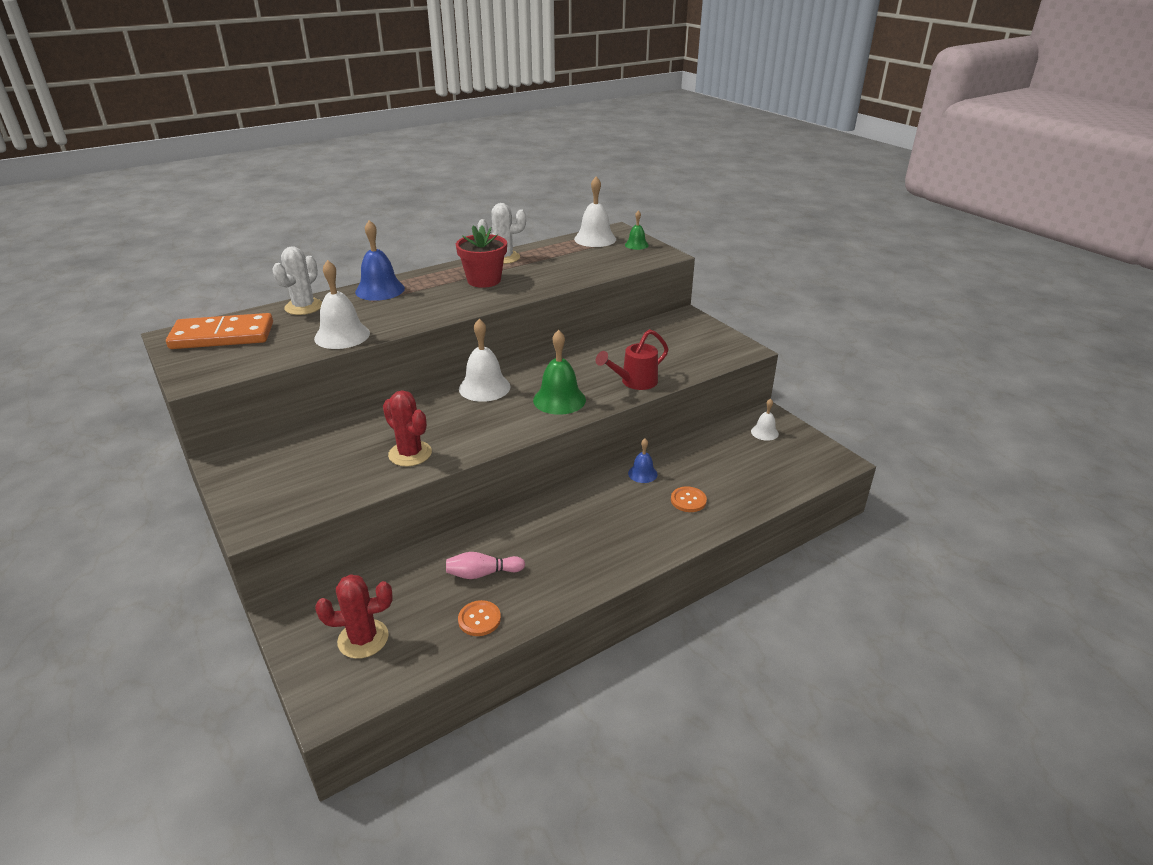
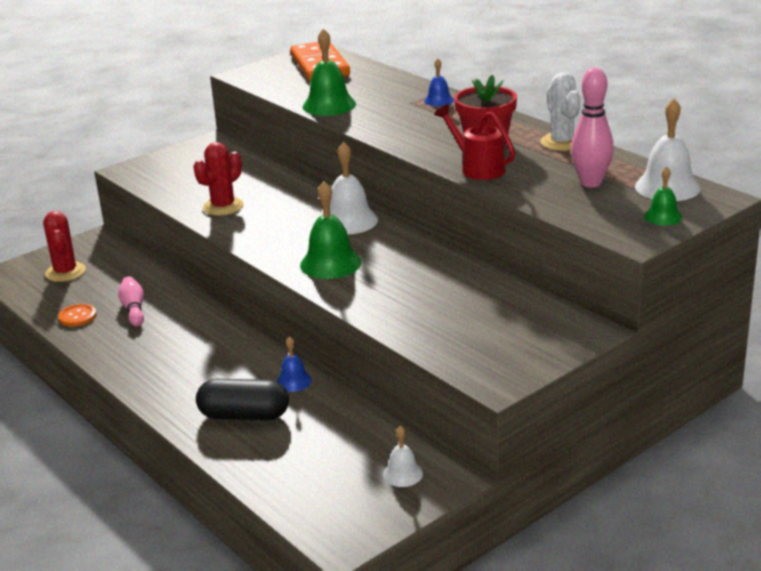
camera: 85 degrees right, 5 degrees down
(304, 307) = (387, 79): white cactus -> none
(342, 336) = (329, 105): white bell -> green bell
(380, 290) = (439, 100): blue bell -> blue bell, size x0.56
(577, 257) = (591, 183): none -> pink bowling pin
(634, 382) = (380, 304): red watering can -> red watering can (478, 168)
(688, 500) = (244, 415): orange button -> black capsule

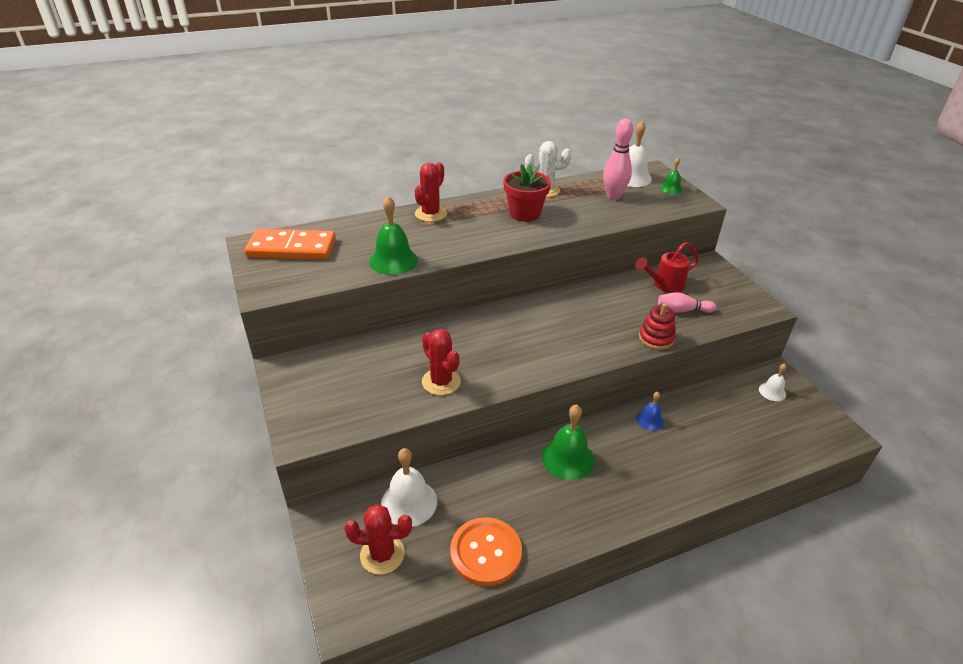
camera: 75 degrees left, 10 degrees up
(77, 316) = (485, 552): orange button -> orange button, size x1.85
(134, 309) = (493, 504): pink bowling pin -> pink bowling pin (683, 310)
(244, 415) = (691, 456): black capsule -> none
(330, 263) = (581, 341): green bell -> green bell (568, 458)
(349, 221) = (513, 319): white bell -> white bell (409, 502)
(366, 307) = (656, 338): none -> red stacking toy
(439, 100) = (430, 214): blue bell -> red cactus
(478, 168) = (568, 226): red watering can -> red watering can (665, 285)

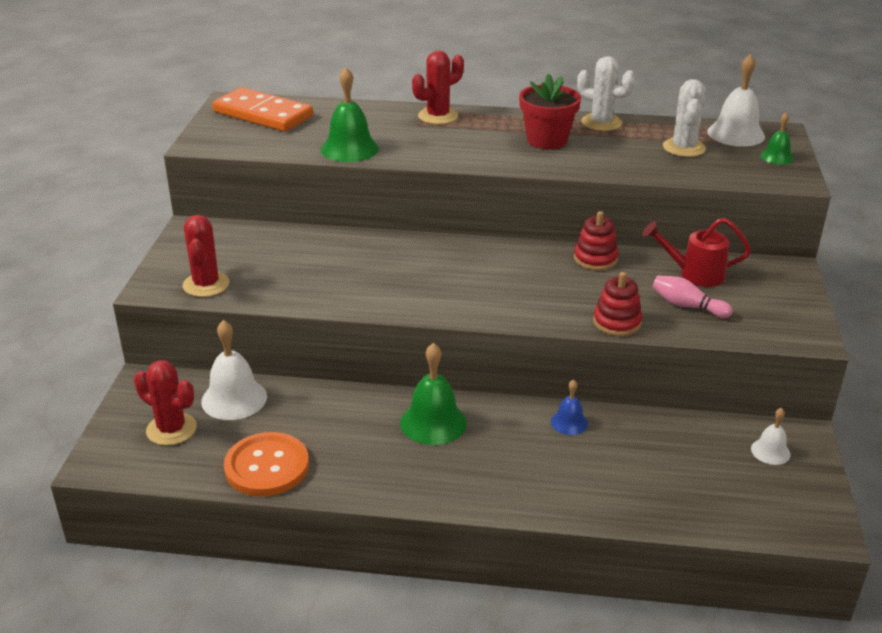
camera: 30 degrees right, 5 degrees down
(441, 382) = (327, 286): red cactus -> red cactus (206, 285)
(598, 293) = (595, 259): none -> red stacking toy
(613, 196) = (684, 148): pink bowling pin -> white cactus

